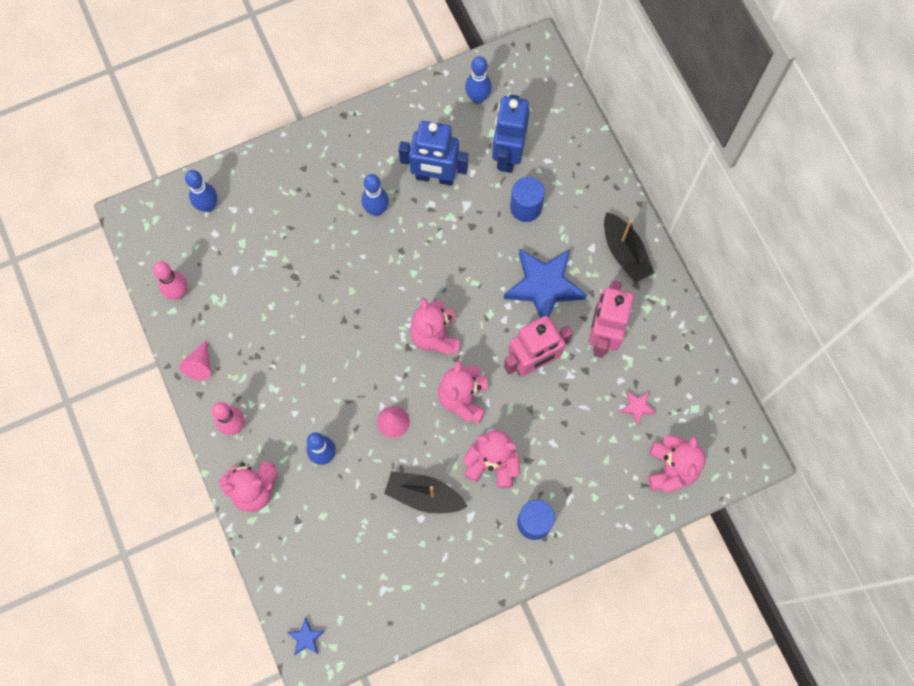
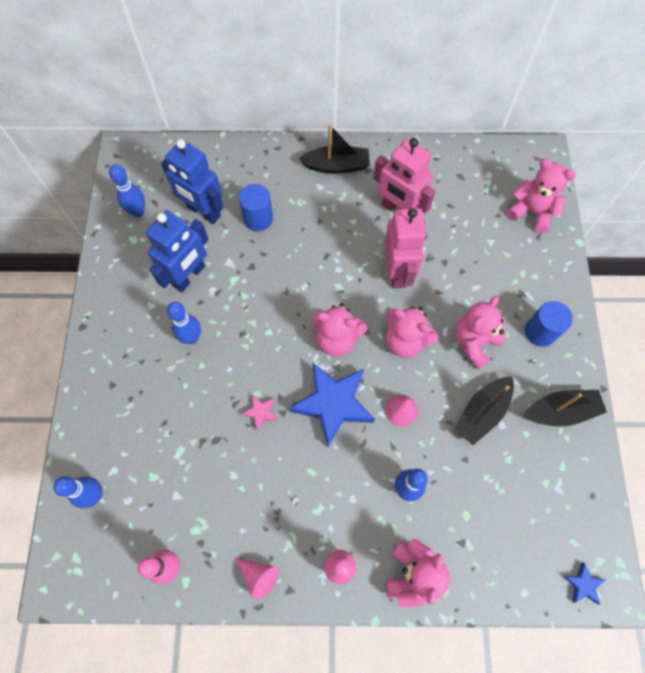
camera: 65 degrees left, 5 degrees down
(459, 568) = (560, 411): none -> black boat
(544, 286) = (335, 235): blue star -> blue star (333, 404)
(637, 407) = (471, 213): pink star -> pink star (260, 412)

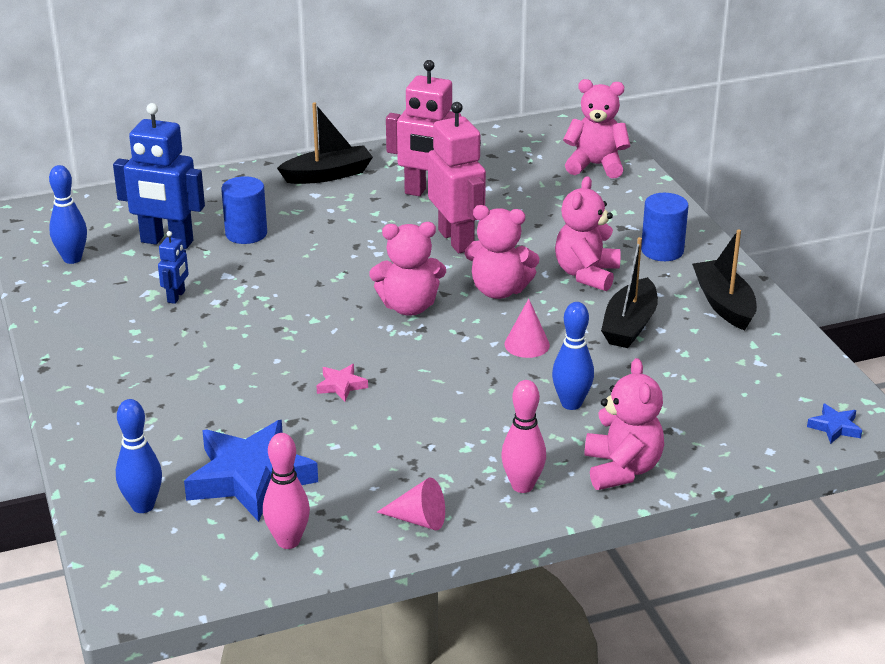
camera: 20 degrees left, 35 degrees down
(189, 276) = (176, 296): blue robot -> blue robot, size x0.47
(191, 337) = (209, 345): blue bowling pin -> none
(333, 404) = (435, 358): blue star -> blue star (250, 477)
(560, 411) = (724, 304): black boat -> black boat turned 75 degrees counterclockwise

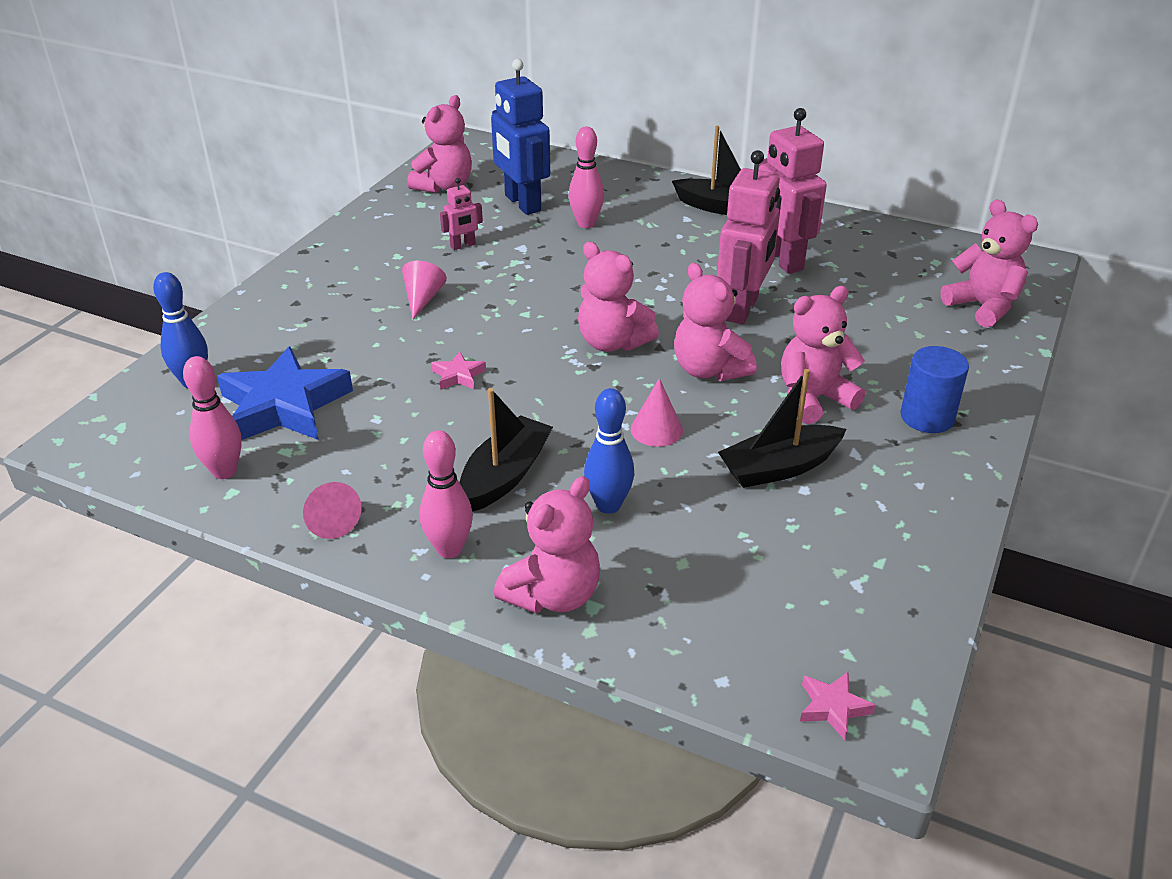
camera: 45 degrees right, 5 degrees up
(72, 259) = (444, 186): blue bowling pin -> pink teddy bear
(176, 296) = (463, 245): blue robot -> pink robot
(217, 350) = (423, 299): none -> pink cone
(246, 233) = (586, 224): blue cylinder -> pink bowling pin
(724, 304) = (911, 504): black boat -> black boat (505, 475)
(834, 427) = (833, 707): blue star -> pink star

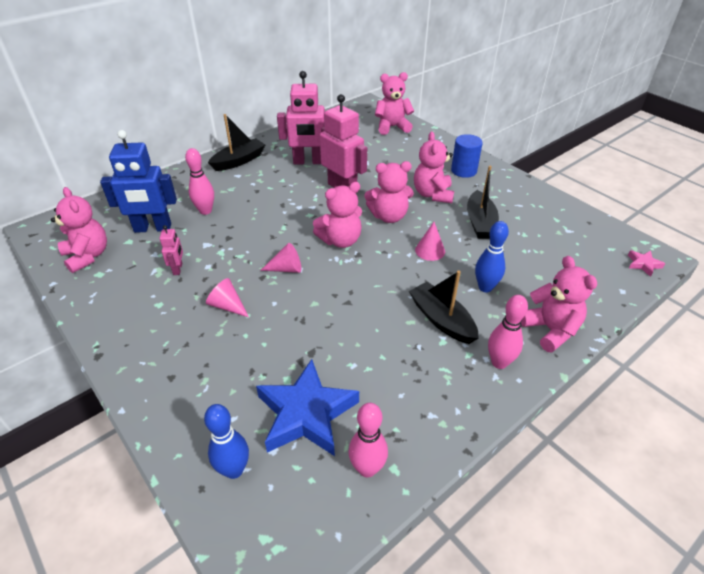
camera: 65 degrees left, 5 degrees up
(330, 520) = (449, 415): pink cone -> pink cone (286, 269)
(458, 375) = (330, 312): pink star -> none

